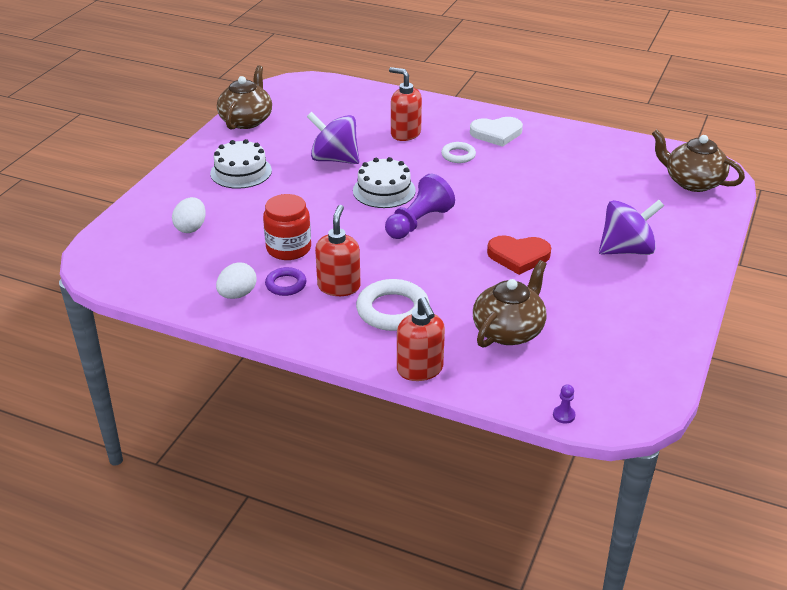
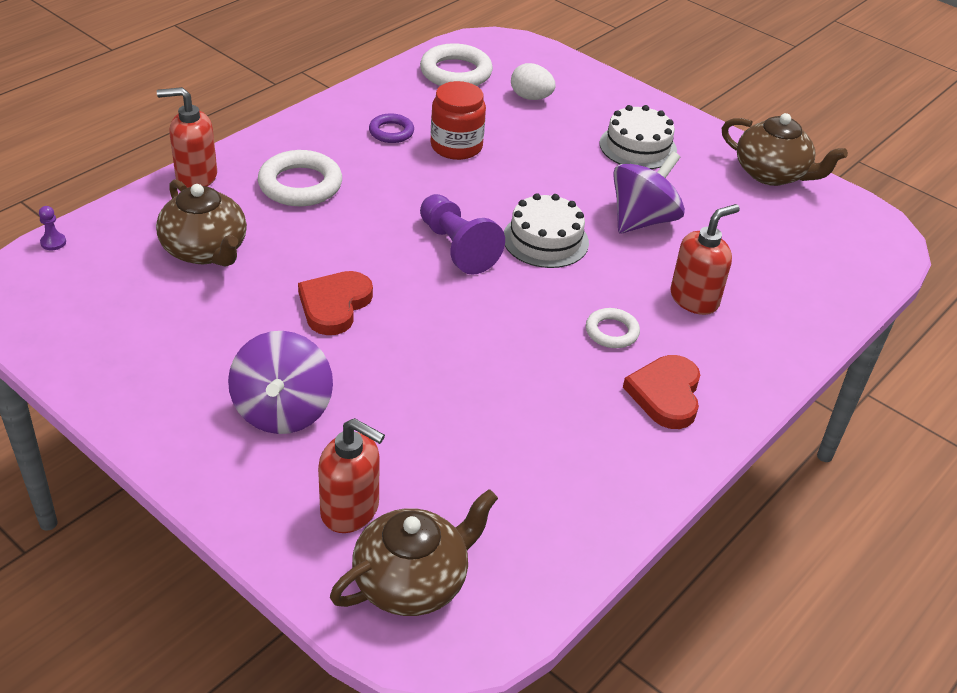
camera: 105 degrees right, 5 degrees up
(165, 273) = (456, 72): none -> white ring
(237, 294) = (393, 103): white egg -> none
(339, 286) = (365, 162): red soap dispenser -> red soap dispenser (350, 510)
(496, 133) = (666, 394): white heart -> red heart

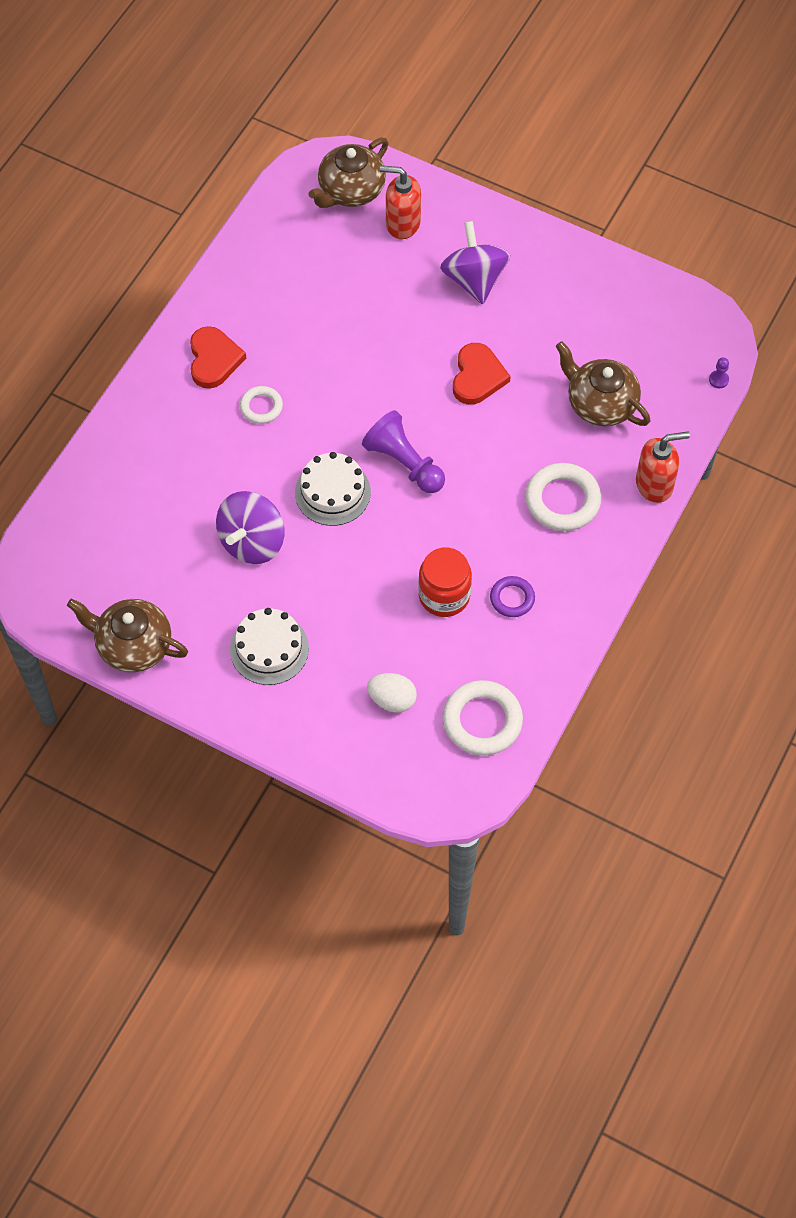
camera: 170 degrees right, 20 degrees up
(694, 299) = (199, 459): red soap dispenser -> none

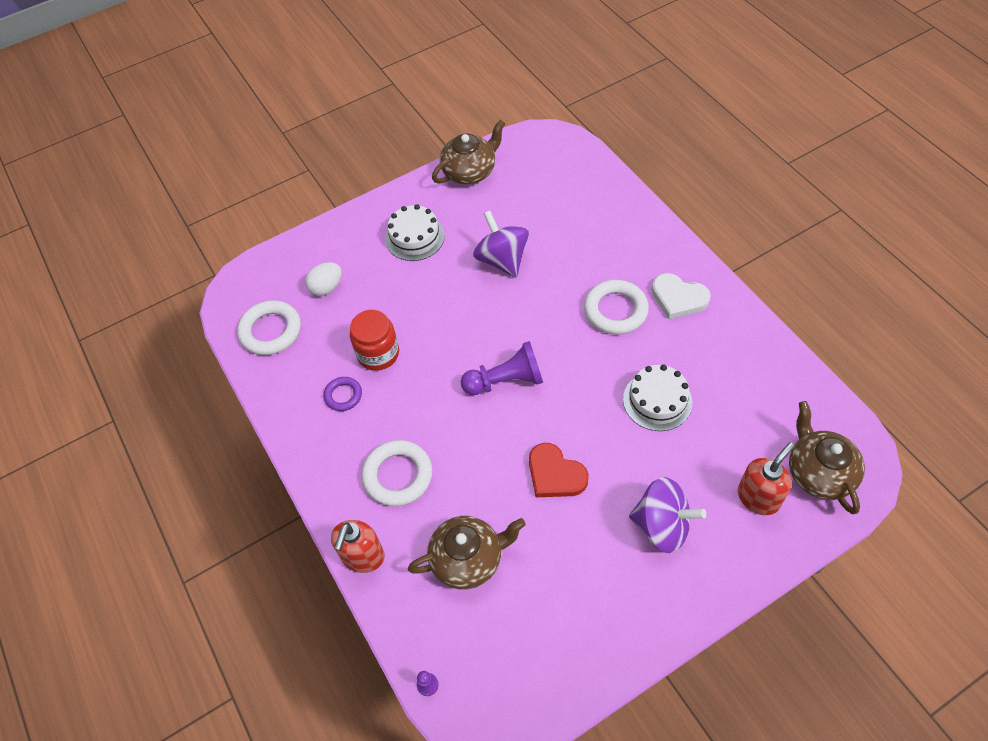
camera: 125 degrees right, 5 degrees down
(214, 359) = (678, 298): red heart -> white heart
(261, 407) = (615, 310): white ring -> white ring, size x1.72
(332, 492) = (511, 323): white cake -> white cake (657, 400)

